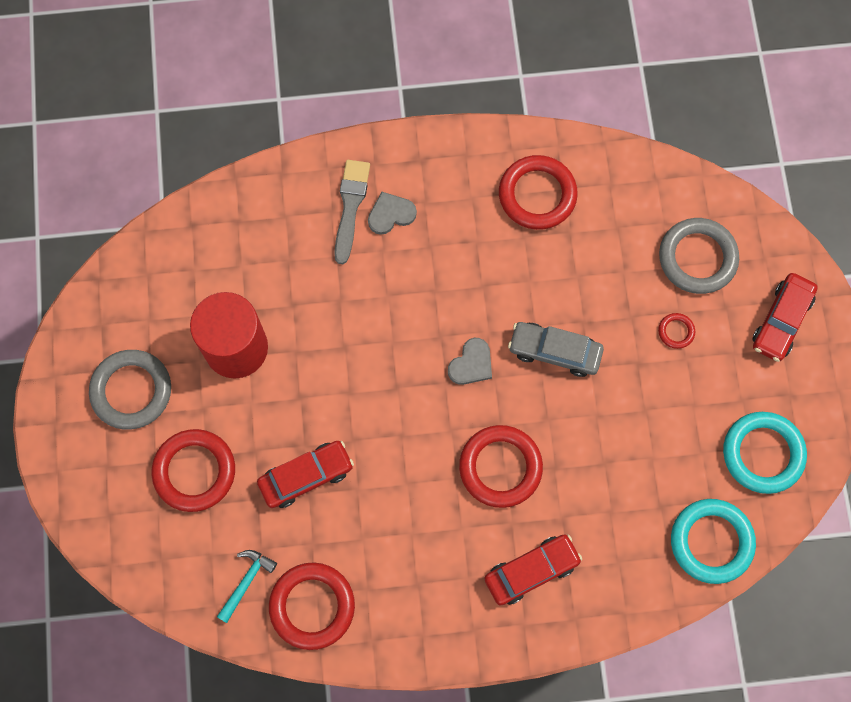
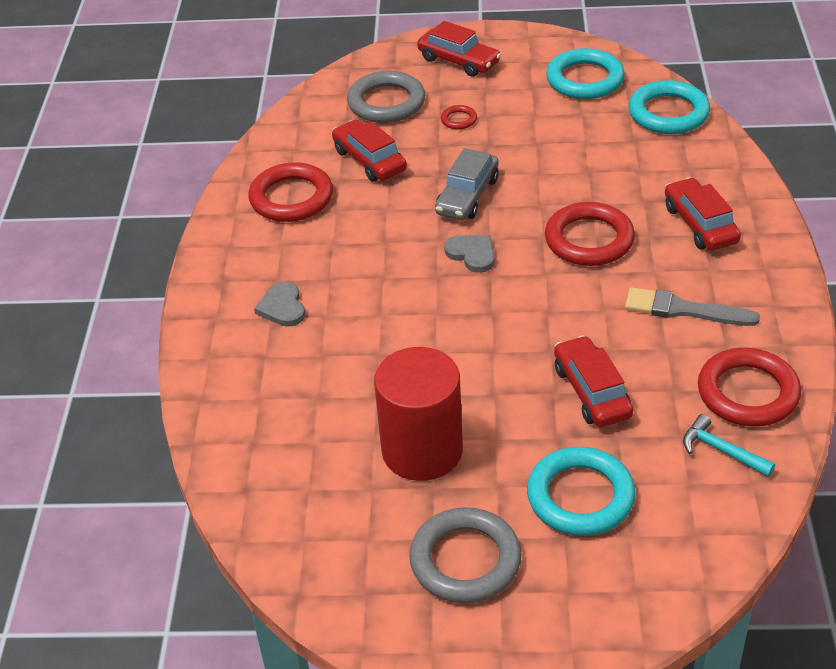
camera: 80 degrees left, 30 degrees down
(194, 471) = (580, 496): red ring -> turquoise ring
(350, 206) = (263, 340): grey brush -> grey brush (683, 310)
(601, 255) = (369, 160): none -> red car

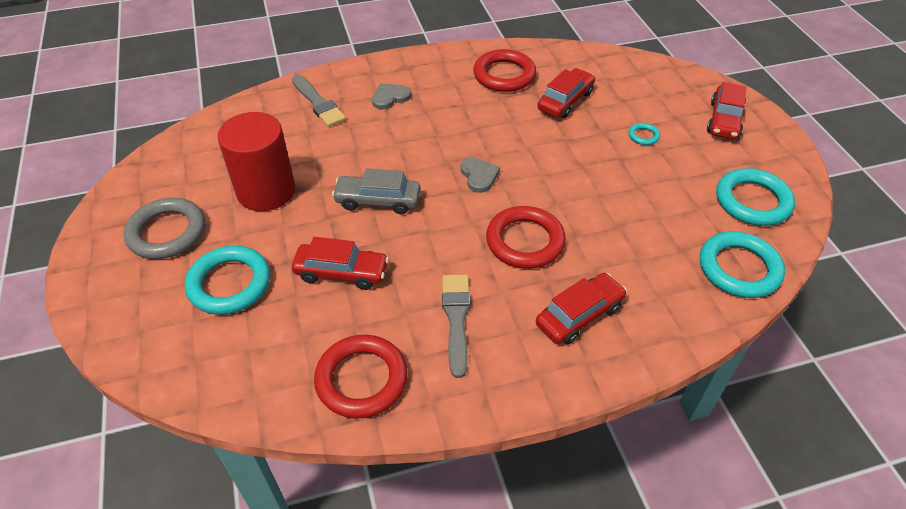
camera: 70 degrees right, 5 degrees up
(257, 380) = (318, 103): none -> grey brush
(386, 102) = (641, 94): grey ring -> none
(459, 120) = (643, 136): red ring -> turquoise ring
(467, 196) = (548, 159): grey car -> grey car (378, 201)
(472, 254) = (479, 176): grey heart -> grey heart turned 45 degrees counterclockwise
(592, 392) = (341, 272): red car -> red car turned 45 degrees clockwise
(721, 450) = (288, 368): turquoise hammer -> none

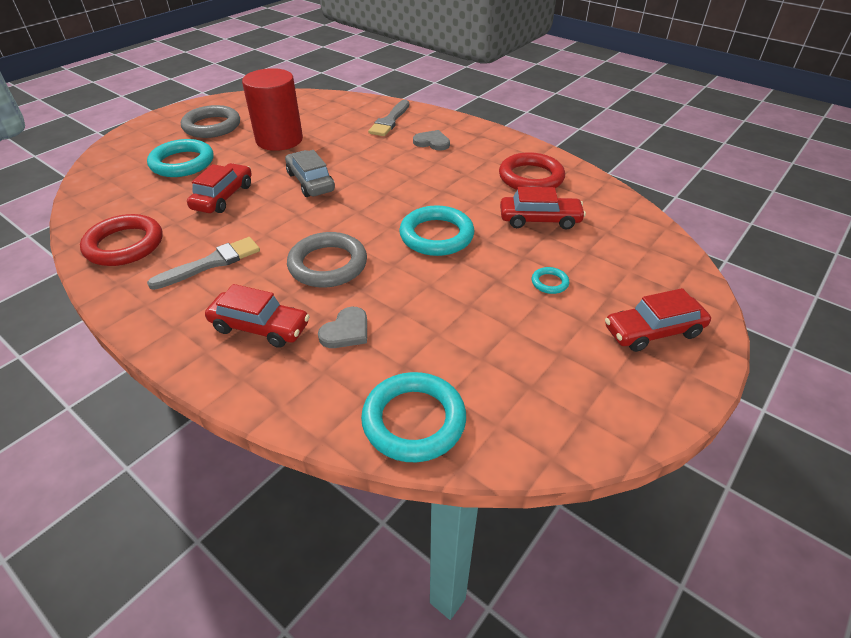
camera: 55 degrees right, 5 degrees down
(341, 272) = (223, 197): red car -> red car turned 135 degrees counterclockwise
(479, 176) = (385, 213): grey heart -> grey heart (346, 331)
(525, 241) = (328, 264): red ring -> grey ring
(752, 201) = (537, 398): turquoise ring -> turquoise ring (436, 235)

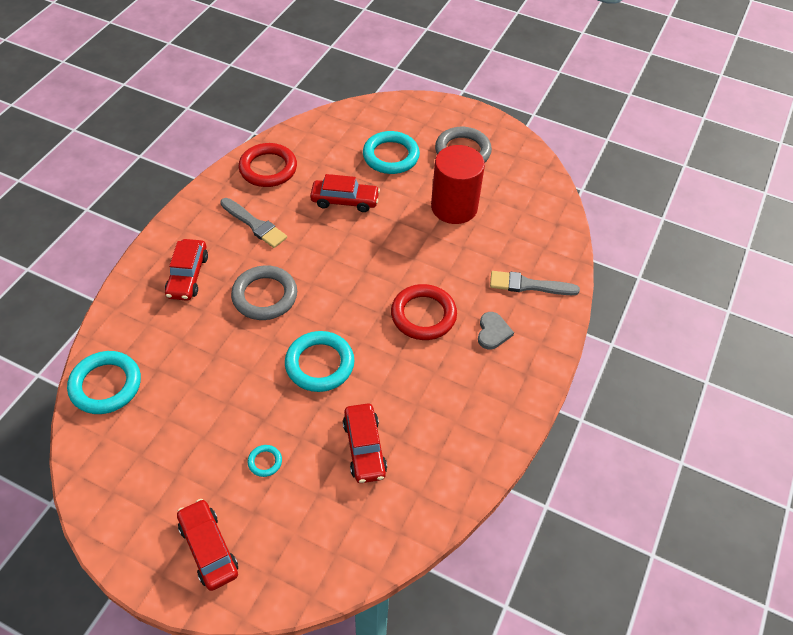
camera: 75 degrees right, 10 degrees up
(310, 182) = (384, 251): grey car -> none
(346, 331) = (188, 327): grey heart -> none
(531, 177) = (445, 434): red ring -> red ring (423, 315)

